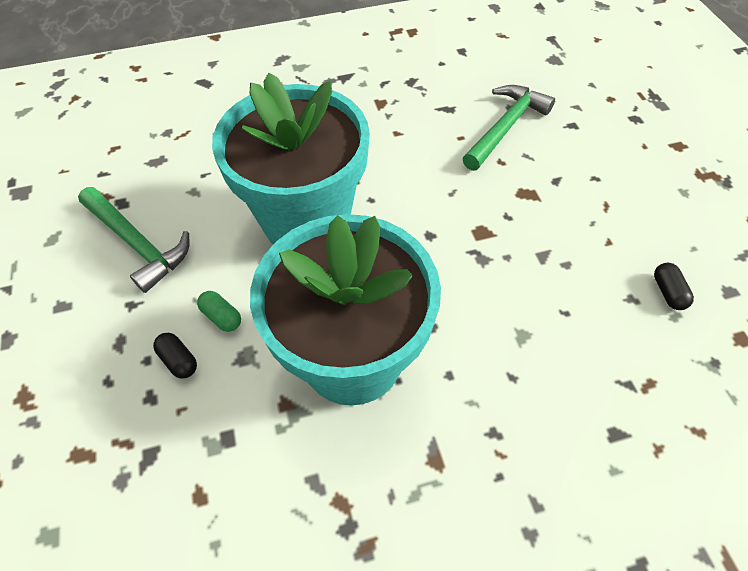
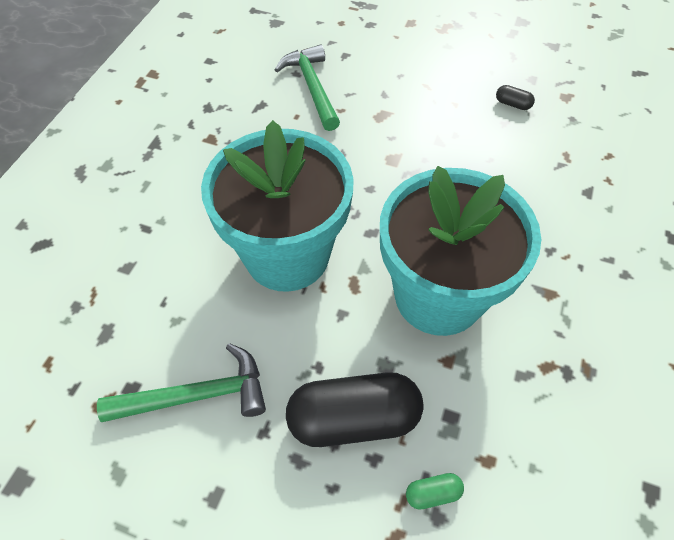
camera: 55 degrees left, 0 degrees up
(179, 360) = (353, 418): black capsule -> black capsule, size x2.43
(222, 317) = (335, 365): green capsule -> green capsule (432, 493)

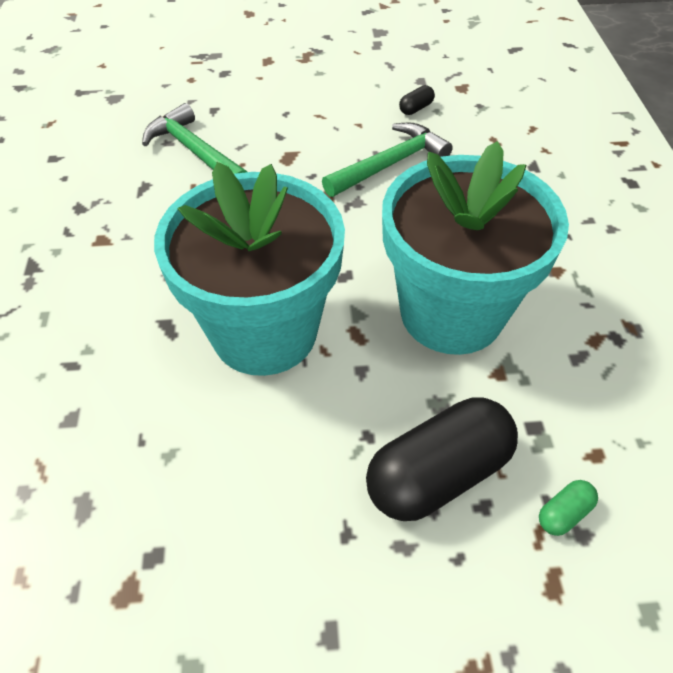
camera: 25 degrees left, 5 degrees down
(197, 395) = (243, 529): green hammer -> green hammer (390, 164)
(512, 104) = (416, 108): black capsule -> black capsule turned 45 degrees counterclockwise

